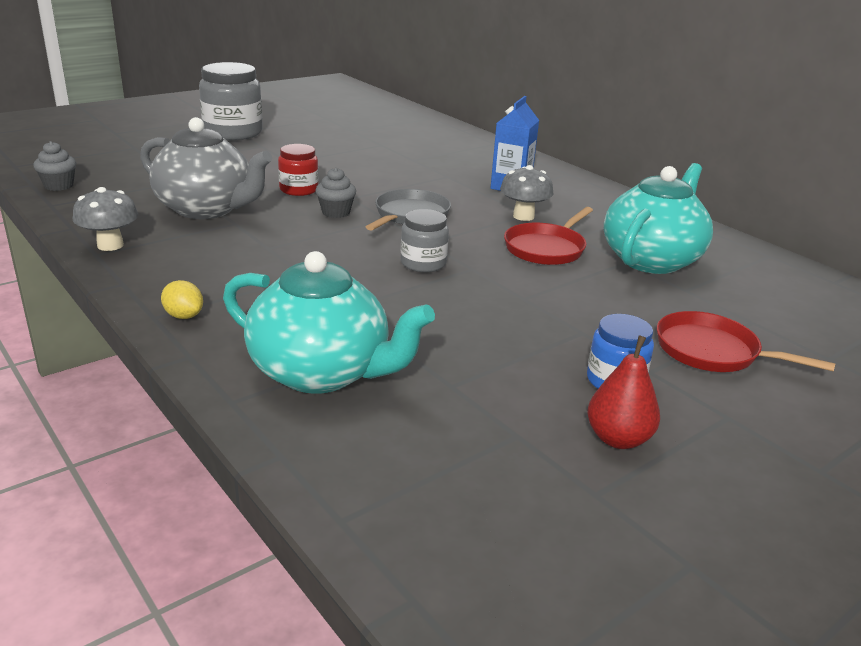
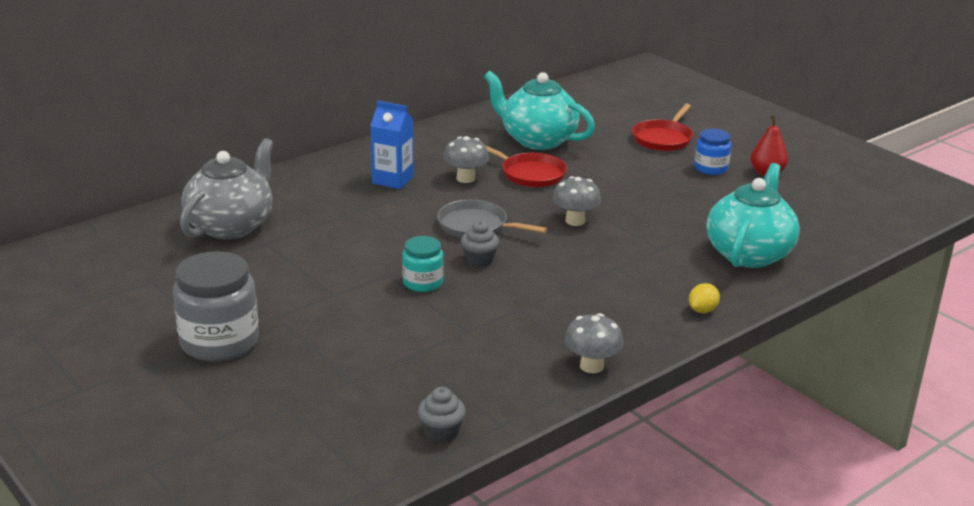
camera: 90 degrees left, 0 degrees up
(207, 209) = (488, 327): grey teapot -> grey teapot (231, 226)
(299, 190) = (423, 282): red jar -> turquoise jar
(423, 263) = (575, 221): grey jar -> grey mushroom

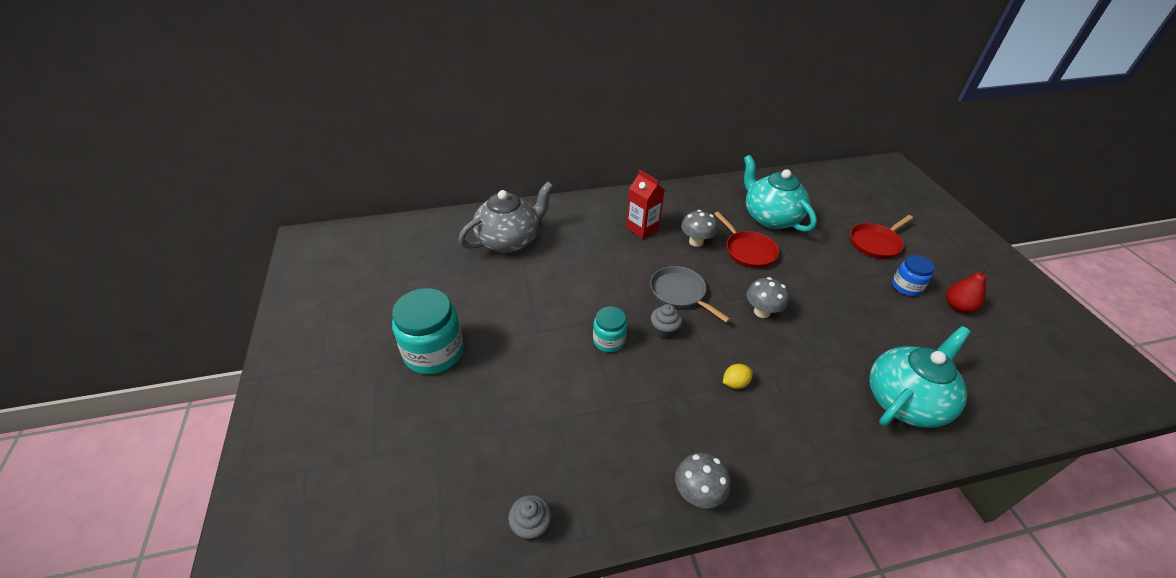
camera: 25 degrees right, 15 degrees up
(219, 342) = (434, 352): grey jar -> turquoise jar
(393, 180) = (642, 228): blue carton -> red carton
(702, 310) = (831, 459): yellow lemon -> yellow lemon (735, 383)

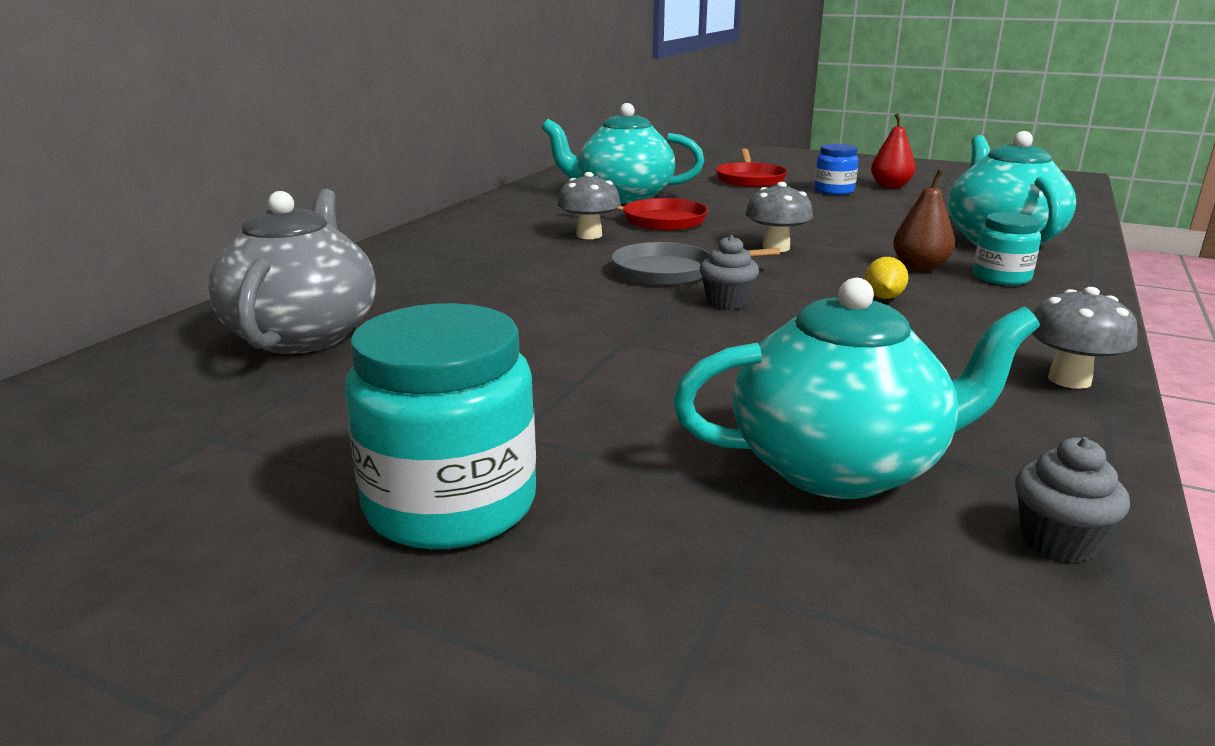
camera: 50 degrees left, 20 degrees down
(536, 438) = (840, 466): none -> turquoise teapot
(609, 340) = (690, 339): turquoise jar -> turquoise jar (1001, 277)
(642, 228) = (497, 250): red carton -> none
(802, 380) = (919, 267): none -> brown pear

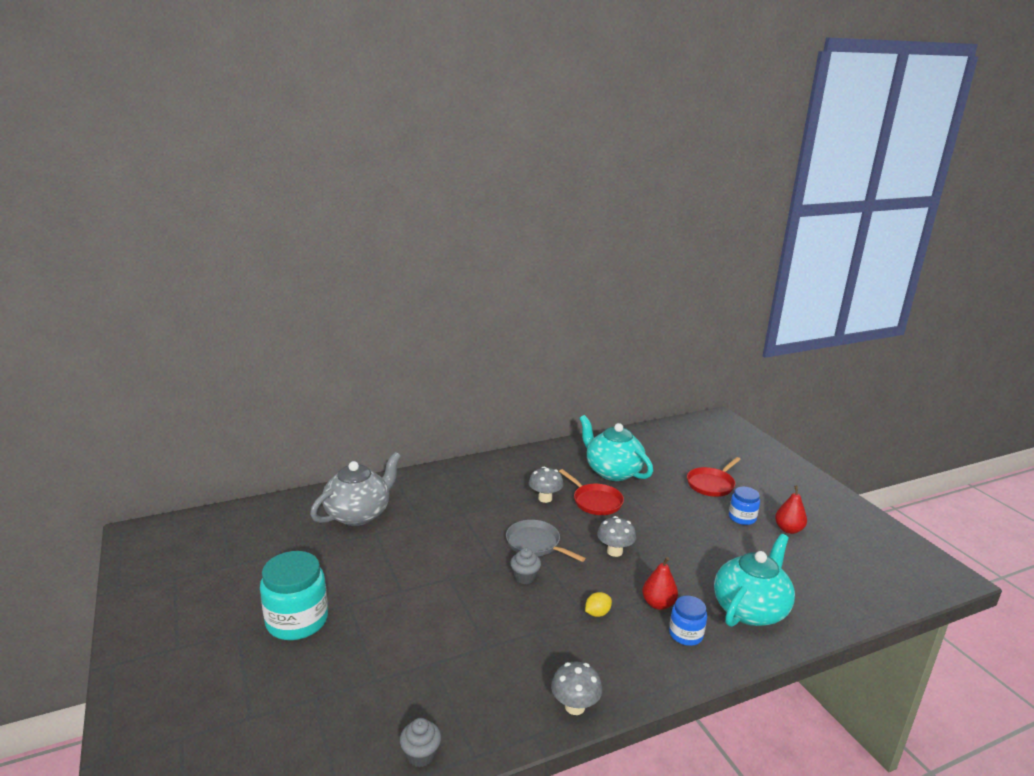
camera: 40 degrees right, 0 degrees up
(840, 466) = (414, 682): turquoise teapot -> none
(919, 267) = (658, 604): brown pear -> red pear
(1001, 277) = (685, 634): turquoise jar -> blue jar

